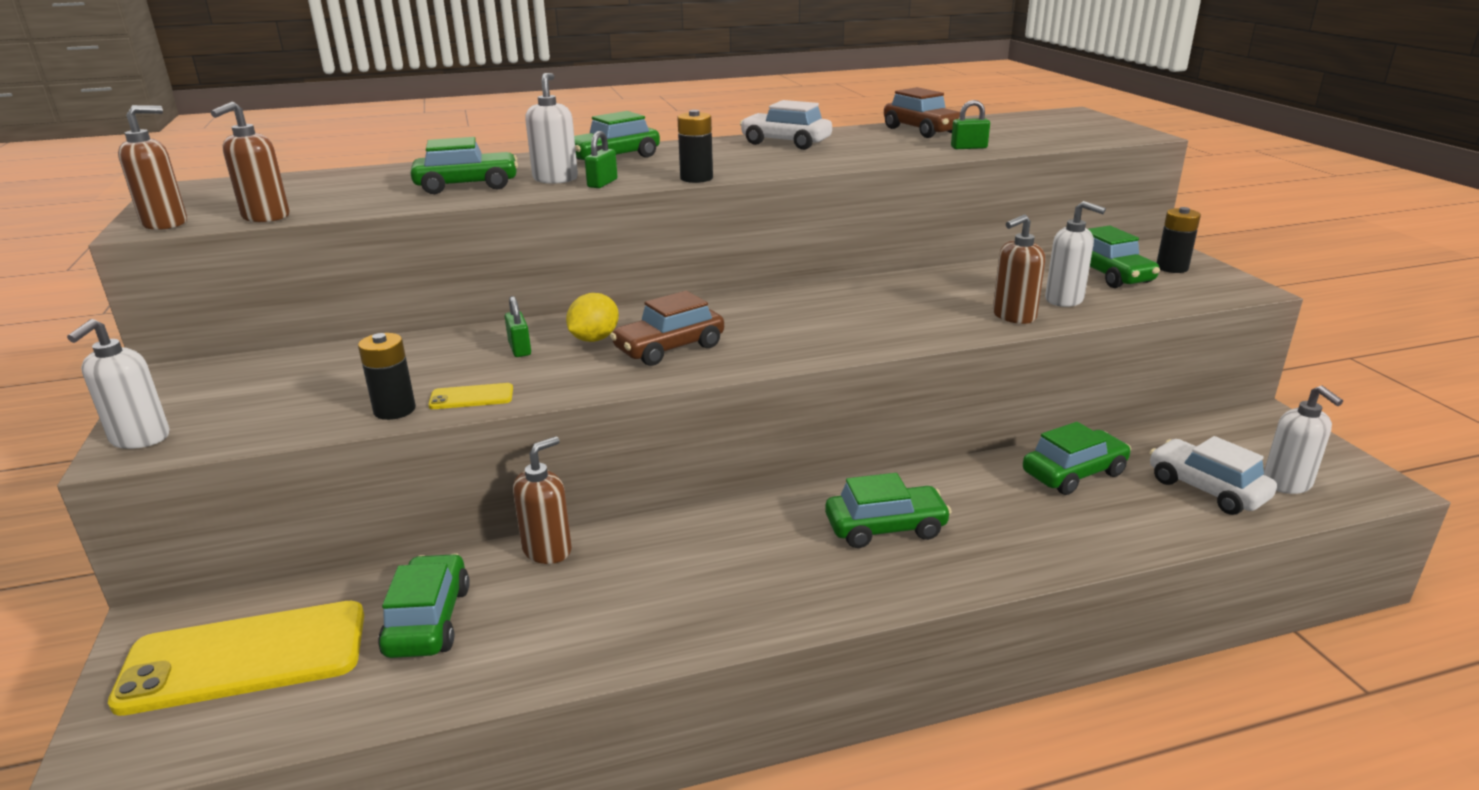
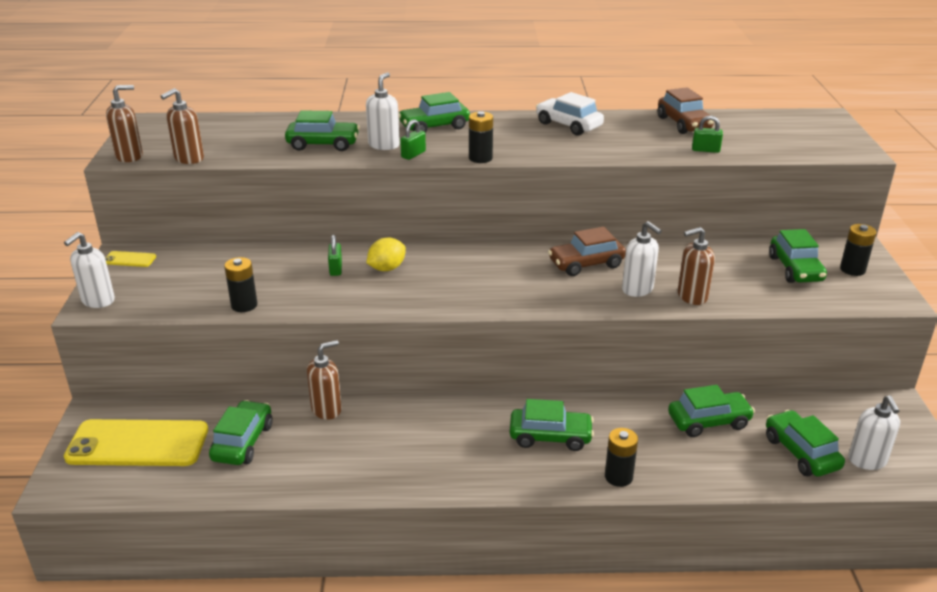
camera: 15 degrees right, 5 degrees up
(471, 397) = (292, 303): yellow phone -> yellow phone (129, 259)
(669, 348) = (432, 284): brown car -> brown car (586, 264)
(1005, 561) = (618, 477): none -> black battery
(1064, 300) = (741, 287): white soap dispenser -> white soap dispenser (637, 289)
(1206, 489) = (801, 453): white car -> green car

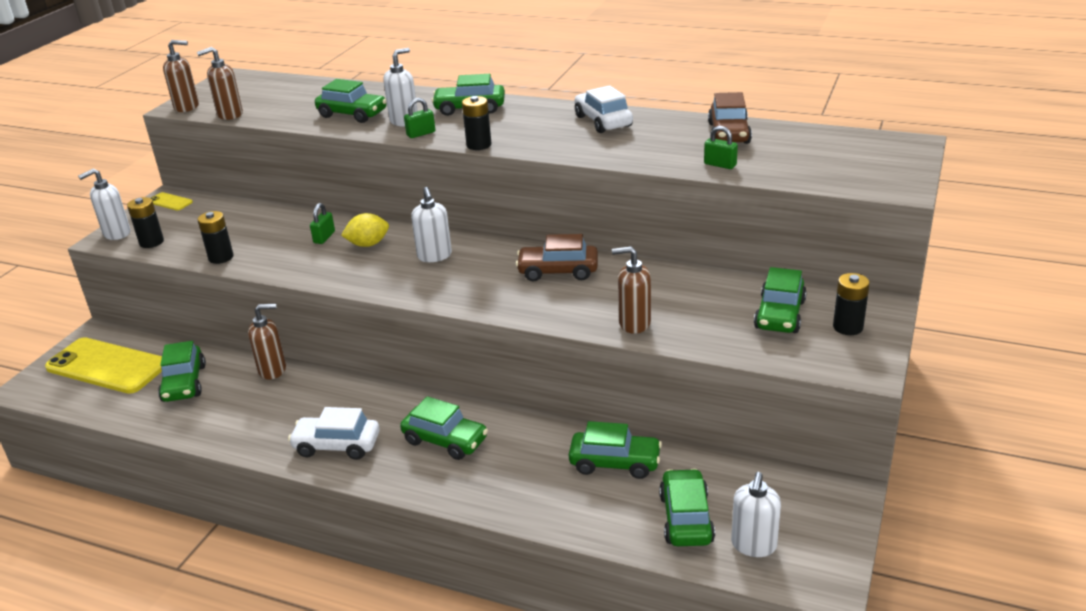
camera: 25 degrees right, 0 degrees up
(243, 442) = (184, 383): green car -> green car turned 135 degrees clockwise
(453, 465) = (337, 445): none -> white car
(618, 477) = (476, 494): black battery -> black battery (151, 242)
(637, 289) = (585, 306): white soap dispenser -> white soap dispenser (434, 256)

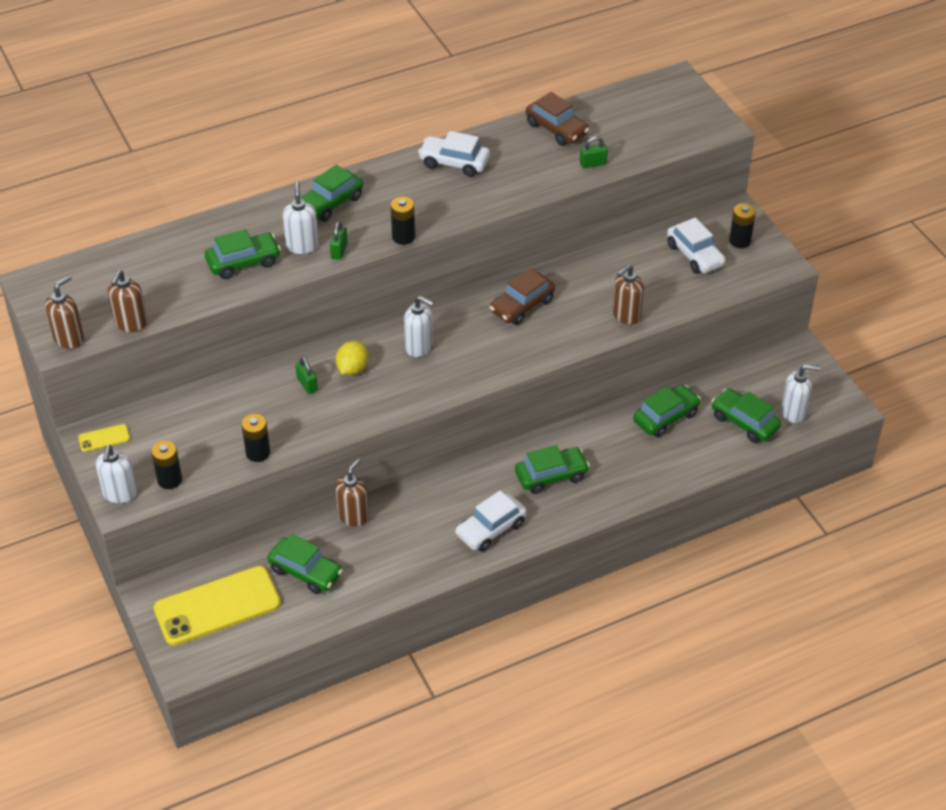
camera: 50 degrees left, 15 degrees up
(753, 545) = (793, 412): white soap dispenser -> white soap dispenser turned 60 degrees counterclockwise
(780, 315) = (695, 255): green car -> white car

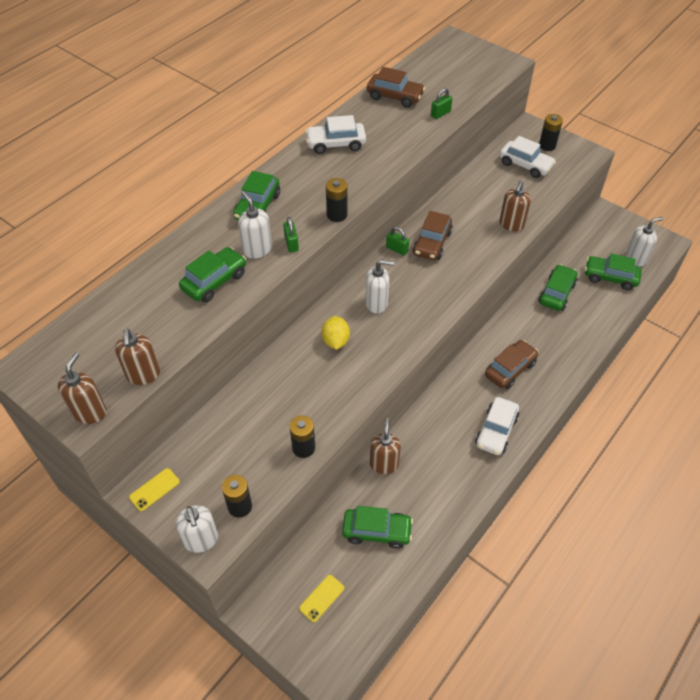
camera: 25 degrees left, 5 degrees up
(217, 606) = (322, 598): yellow phone -> yellow phone, size x0.42
(307, 384) = (307, 369): green padlock -> green padlock (397, 249)
(551, 476) = (510, 369): green car -> brown car

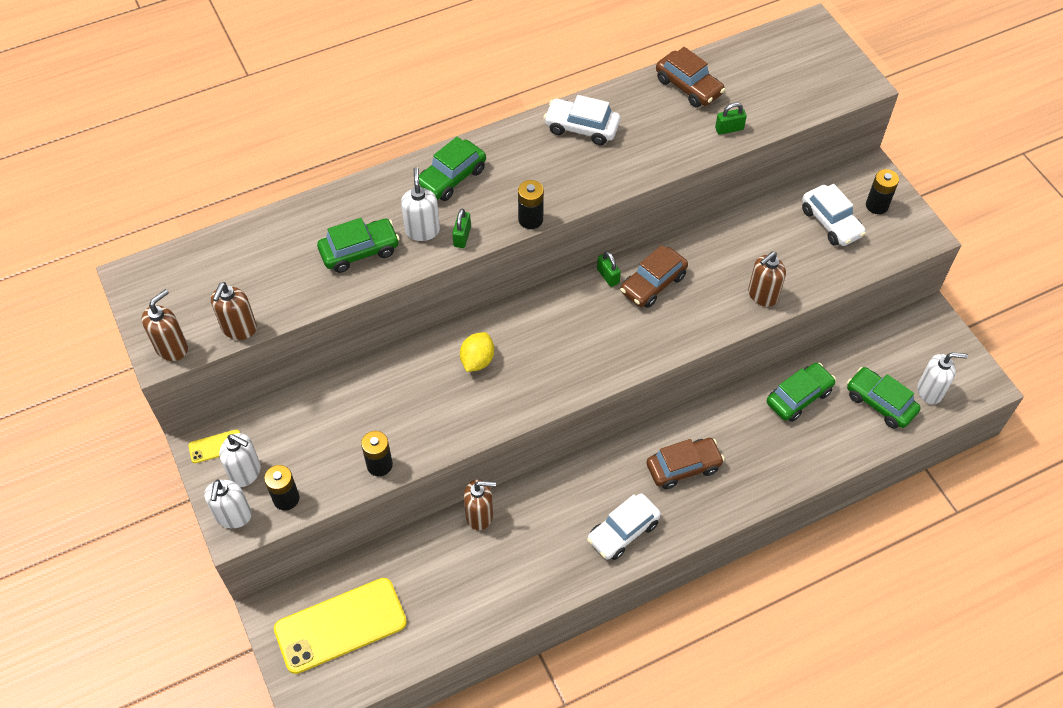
camera: 25 degrees right, 5 degrees up
(322, 598) = (340, 625): yellow phone -> yellow phone, size x2.39
(377, 303) = (546, 334): white soap dispenser -> white soap dispenser (246, 472)
(377, 531) = (432, 583): green car -> none
(384, 464) = (480, 515): brown soap dispenser -> brown soap dispenser turned 60 degrees clockwise

